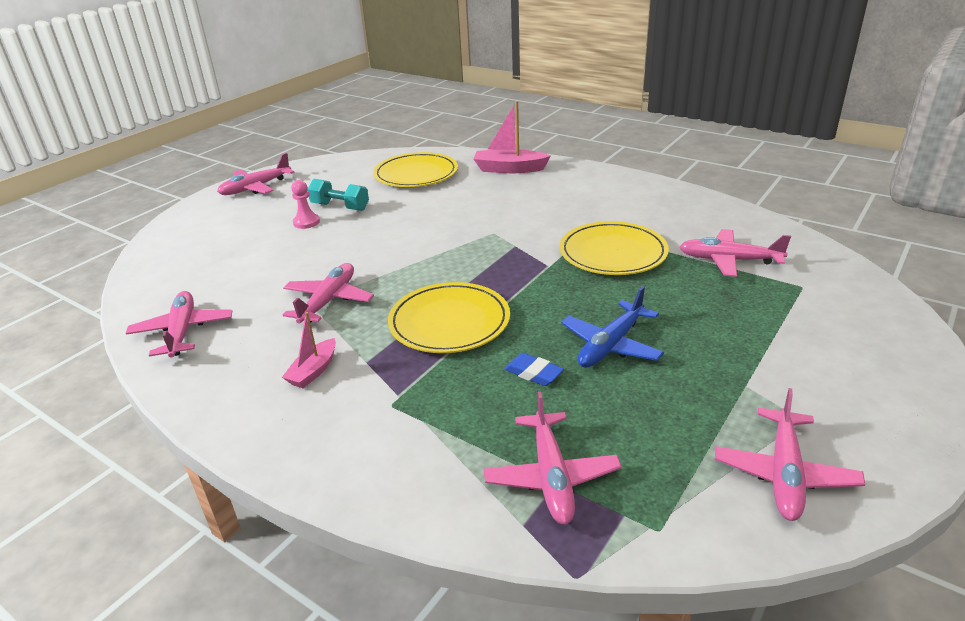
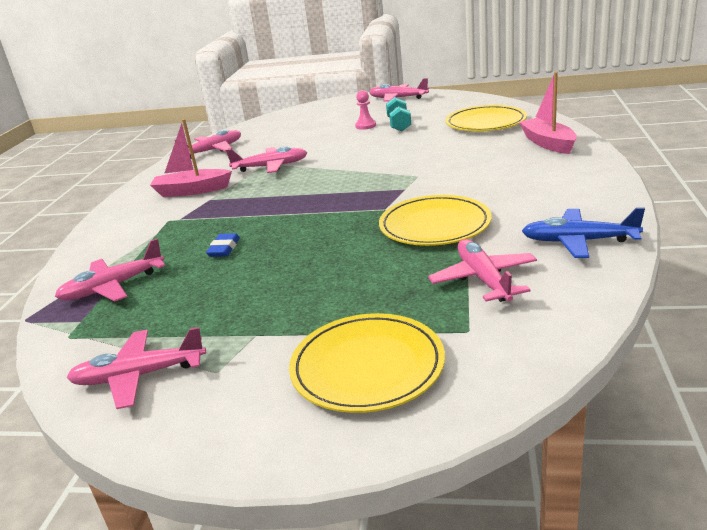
camera: 65 degrees right, 5 degrees down
(313, 371) = (192, 191): pink boat -> pink boat, size x1.62
(449, 322) = (271, 205): yellow plate -> yellow plate (367, 367)
(611, 345) = (280, 265): blue plane -> blue plane (579, 241)

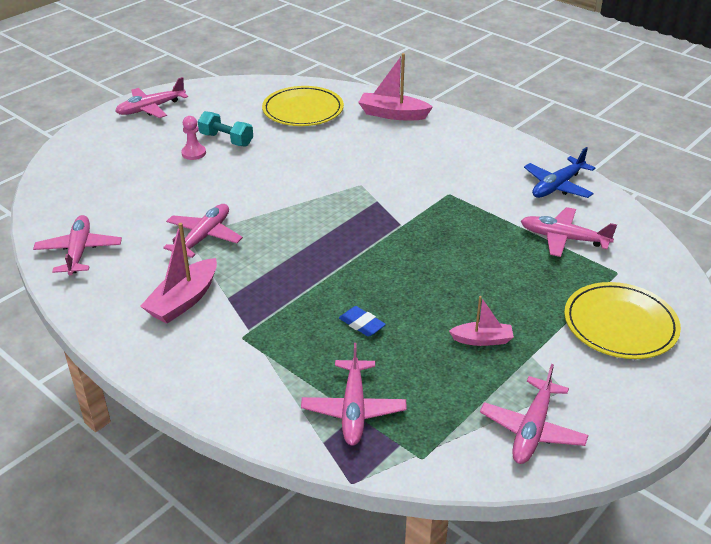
camera: 60 degrees left, 10 degrees up
(255, 302) = (482, 340): none -> pink boat
(434, 225) = (462, 219): yellow plate -> none

